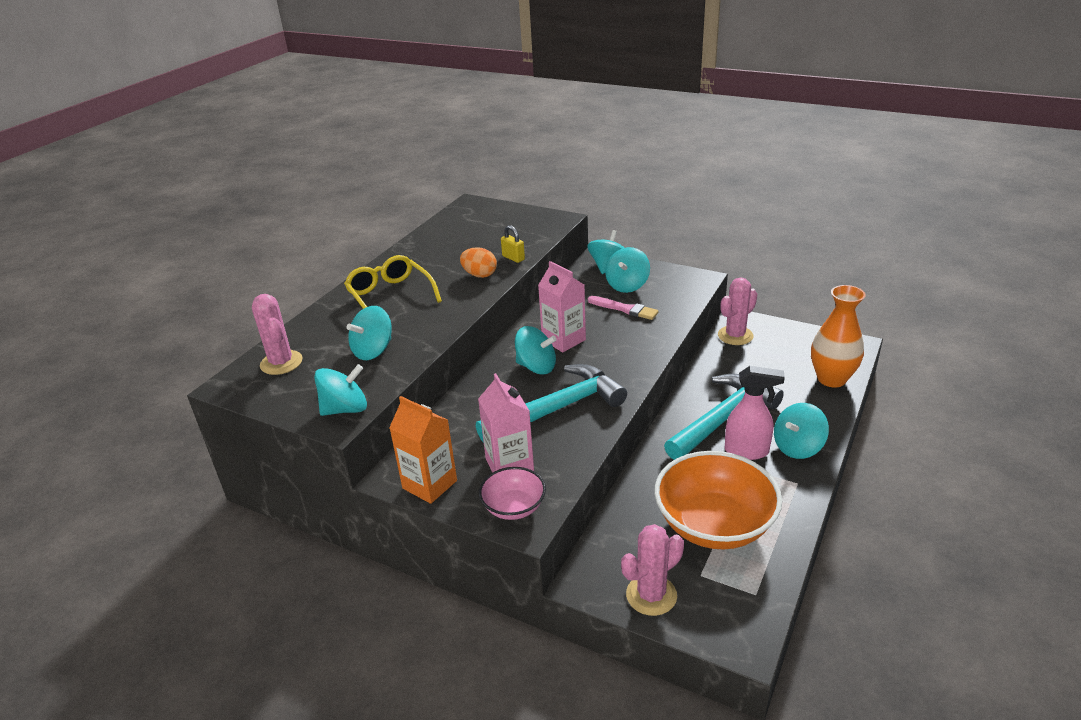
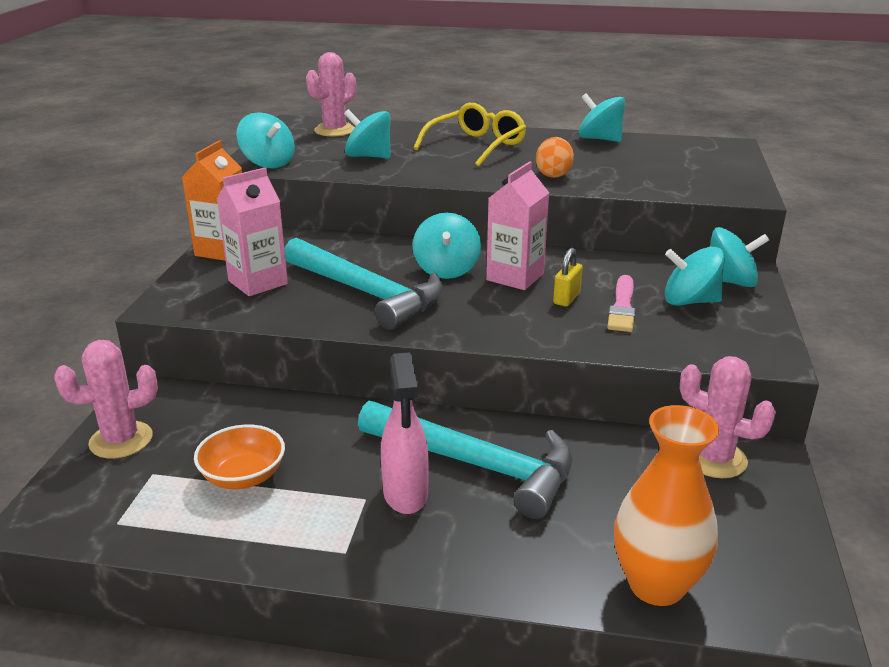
camera: 70 degrees right, 5 degrees down
(513, 258) = (610, 184): yellow padlock -> yellow padlock (566, 298)
(514, 507) = (190, 295): pink bowl -> none
(651, 595) = (121, 440): pink cactus -> pink cactus turned 60 degrees counterclockwise
(714, 524) = (243, 476): orange bowl -> orange bowl, size x0.52
(798, 447) = (434, 548): turquoise spinning top -> turquoise spinning top (599, 139)

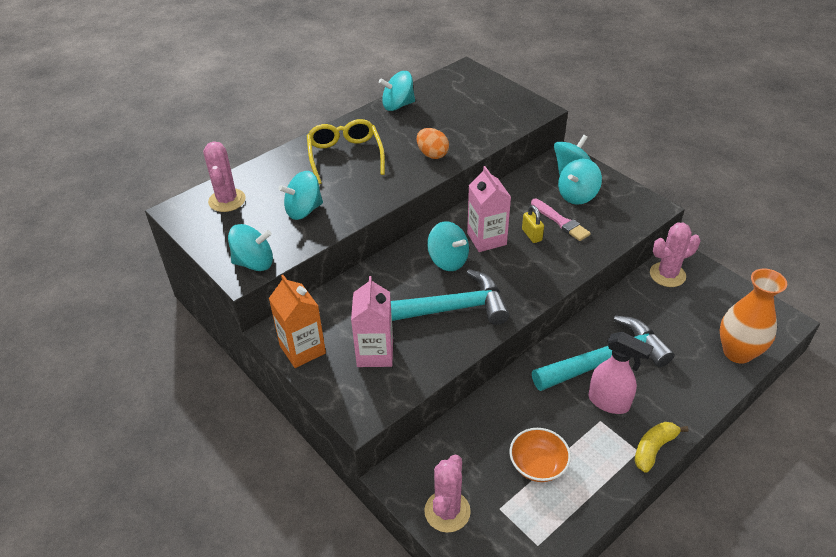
camera: 50 degrees left, 15 degrees up
(363, 565) = (653, 449): none -> yellow banana

